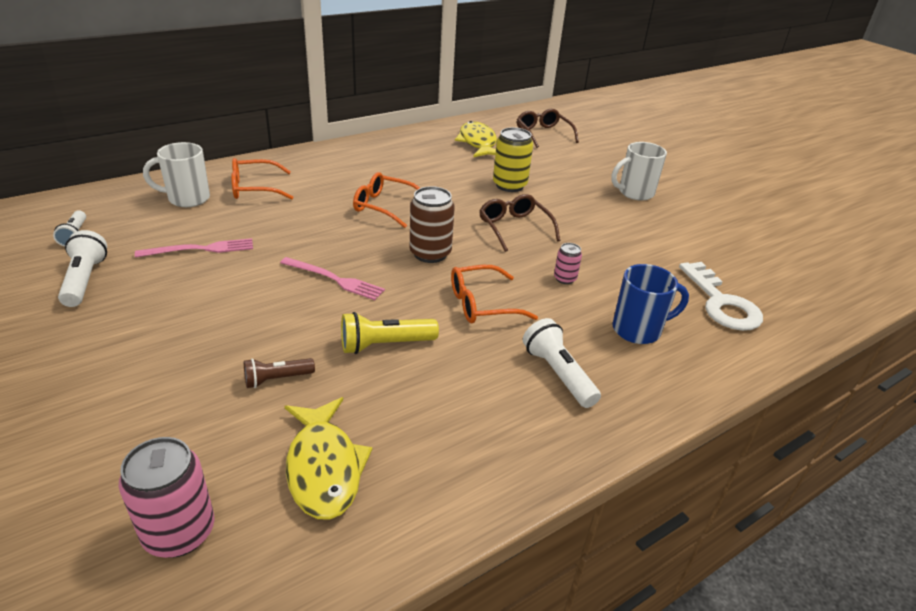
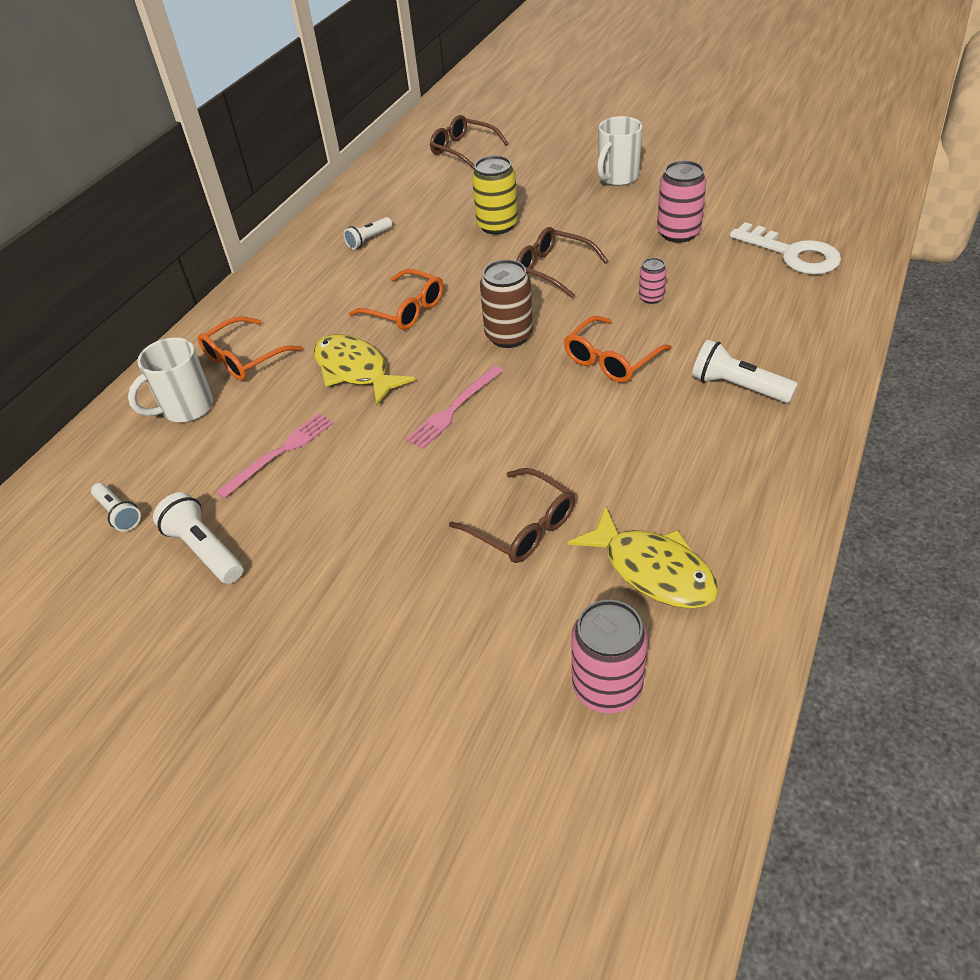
camera: 25 degrees left, 10 degrees up
(277, 379) = (522, 527): brown flashlight -> brown glasses
(334, 279) = (454, 409): pink fork -> pink fork turned 135 degrees clockwise
(384, 206) = (405, 310): orange glasses -> orange glasses turned 135 degrees counterclockwise
(385, 345) = (574, 443): yellow flashlight -> none
(415, 158) = (368, 240): none -> white flashlight
(478, 143) = (411, 191): yellow fish -> yellow fish (355, 371)
(638, 330) = (756, 313): blue mug -> none
(639, 247) = (678, 233): none -> pink can

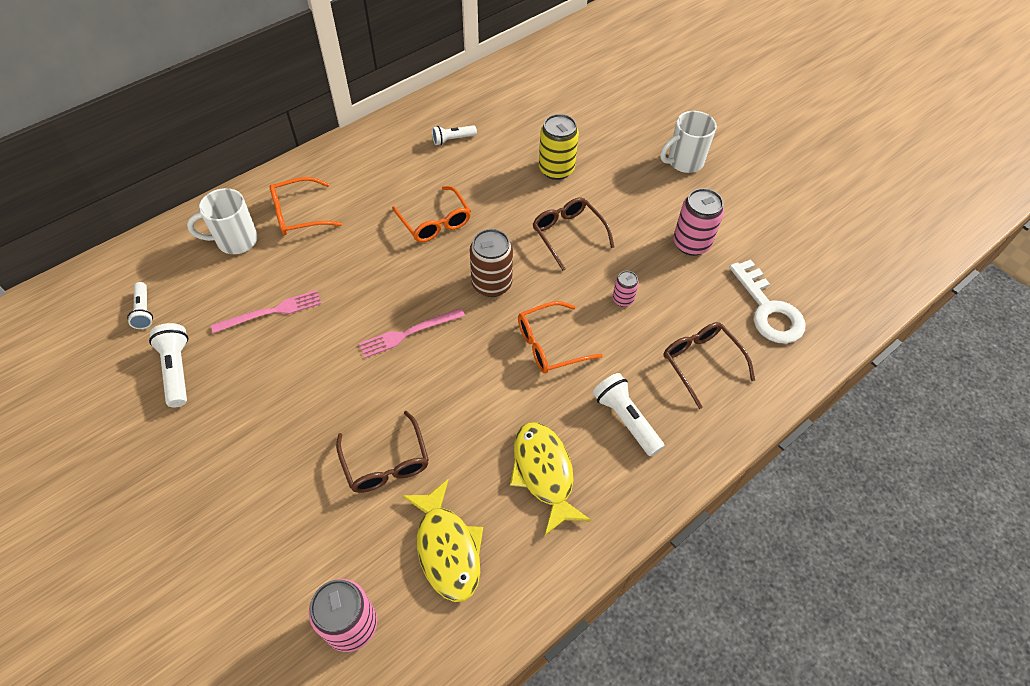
camera: 20 degrees right, 10 degrees up
(355, 371) = (364, 263): yellow fish -> yellow fish (544, 473)
(463, 150) = (583, 76): brown glasses -> brown glasses (701, 362)

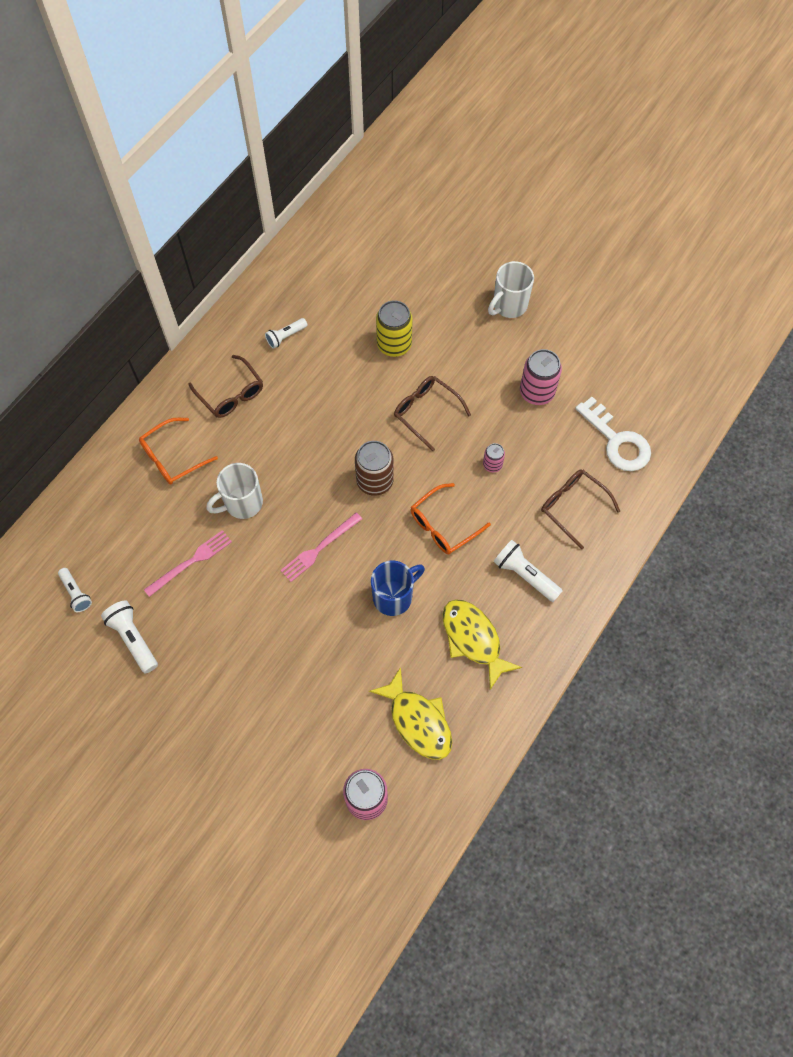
camera: 15 degrees left, 10 degrees up
(235, 241) = (126, 501): white mug -> white mug (242, 503)
(386, 462) = (344, 667): brown glasses -> brown glasses (231, 394)
(435, 222) = (302, 432): orange glasses -> none
(470, 402) = (394, 596): none -> blue mug

